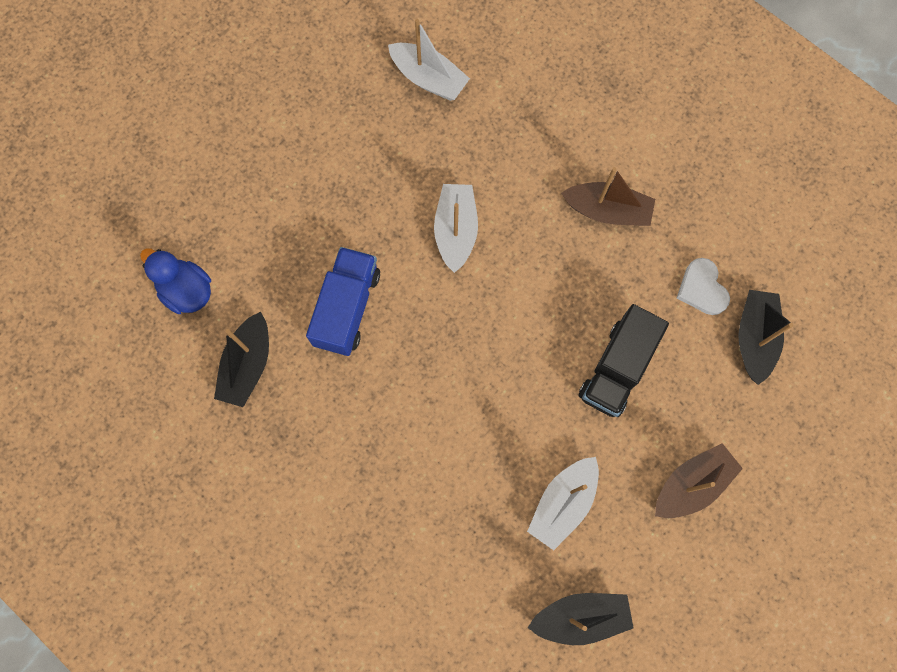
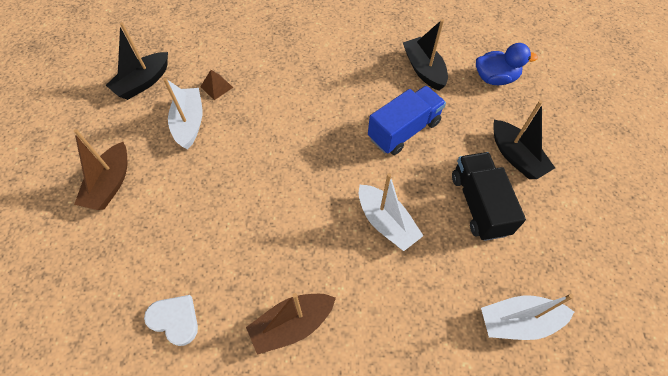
camera: 140 degrees right, 15 degrees down
(347, 308) = (404, 130): blue truck -> blue truck turned 105 degrees counterclockwise
(498, 535) = (216, 87): none -> brown pyramid
(617, 368) = (205, 216): black truck -> black truck (479, 204)
(754, 338) = (110, 312): black boat -> black boat (516, 156)

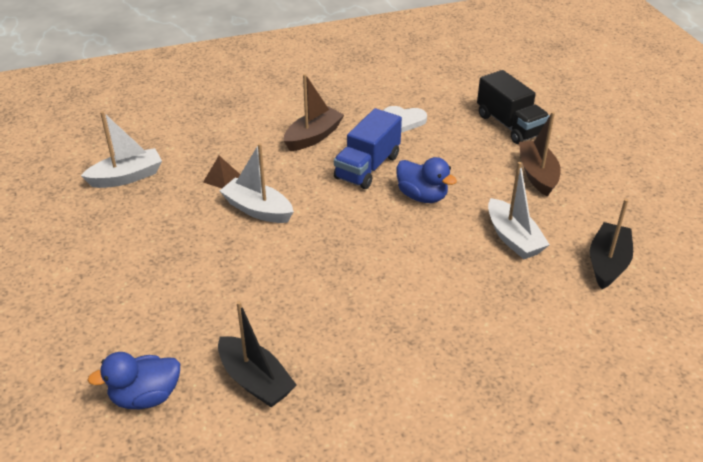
camera: 160 degrees right, 20 degrees down
(216, 87) = (518, 282): brown pyramid -> brown pyramid (221, 178)
(230, 191) = (422, 196): none -> blue duck
(404, 130) = (263, 294): blue truck -> blue truck (367, 167)
(479, 204) = (164, 245): black truck -> black truck (509, 125)
(516, 156) = (120, 300): black boat -> none

